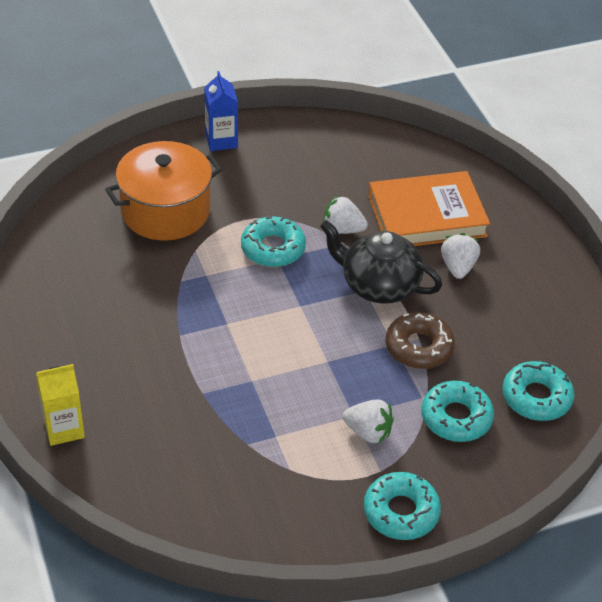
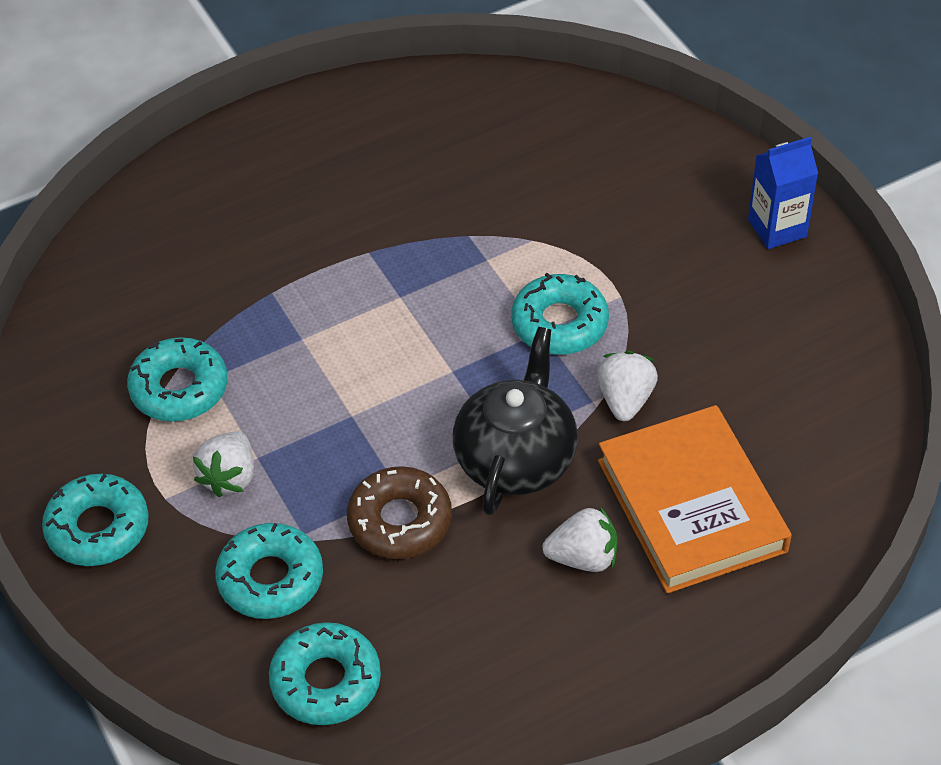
camera: 85 degrees right, 5 degrees up
(64, 428) = (195, 175): yellow carton -> none
(165, 211) = (601, 195): orange pot -> none
(282, 455) = (179, 388): none -> turquoise donut

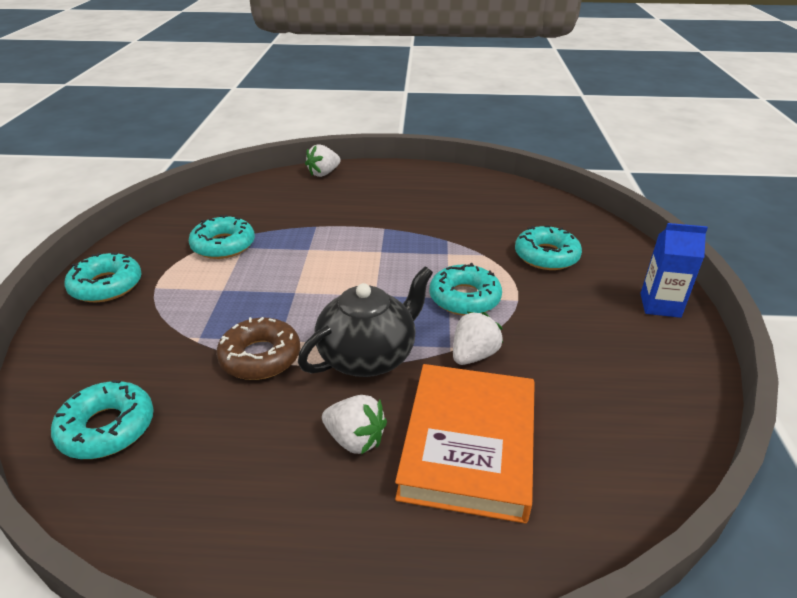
camera: 30 degrees right, 15 degrees down
(229, 477) = (197, 292): white strawberry -> white strawberry (323, 173)
(270, 579) = (153, 351): turquoise donut -> turquoise donut (546, 256)

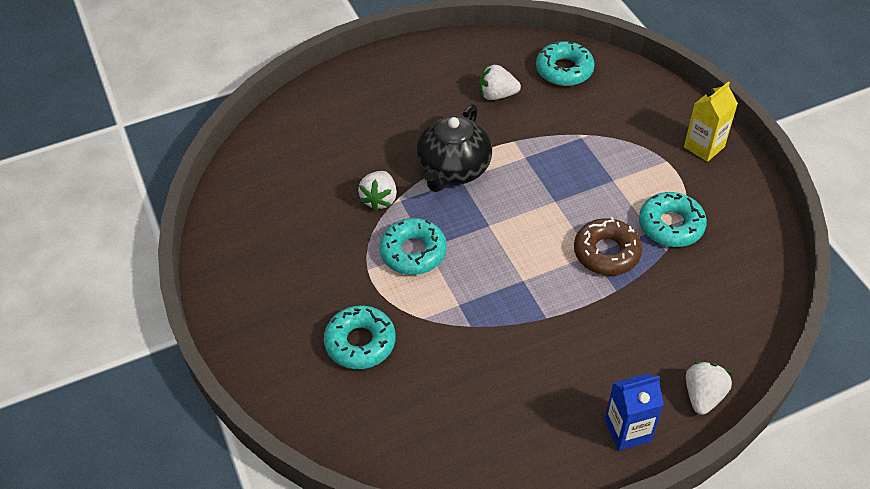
camera: 155 degrees right, 15 degrees up
(106, 286) = (704, 147): turquoise donut -> yellow carton
(260, 357) = (525, 140): brown donut -> brown donut (606, 253)
(355, 439) = (422, 116): white strawberry -> white strawberry (497, 95)
(469, 445) = (354, 138): orange book -> none
(660, 305) = (241, 314): blue carton -> blue carton (628, 430)

